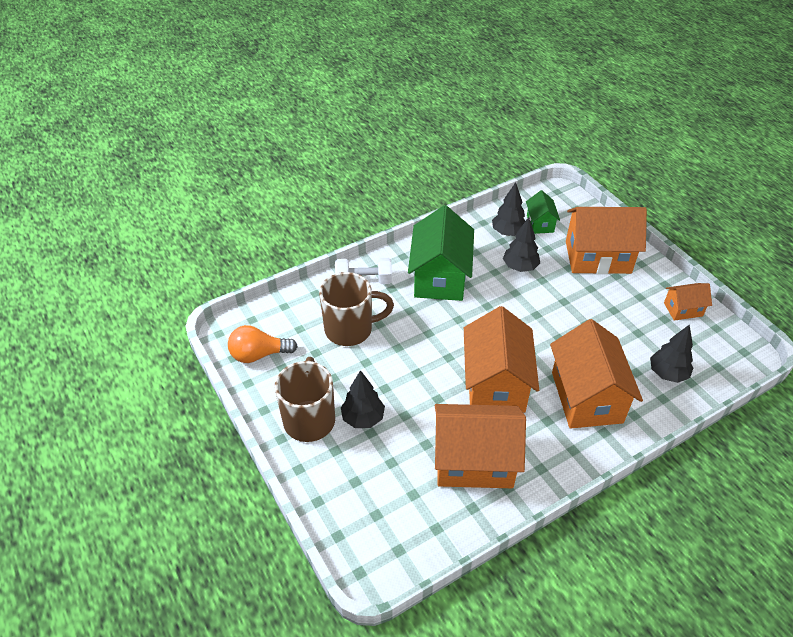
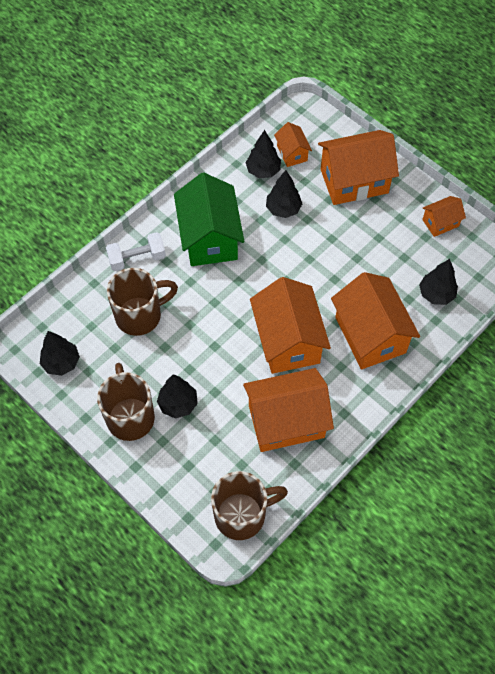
camera: 15 degrees left, 15 degrees up
(259, 354) = (61, 363): orange light bulb -> black tree
(399, 548) = (242, 515): none -> brown mug
(540, 224) = (292, 153): green house -> orange house

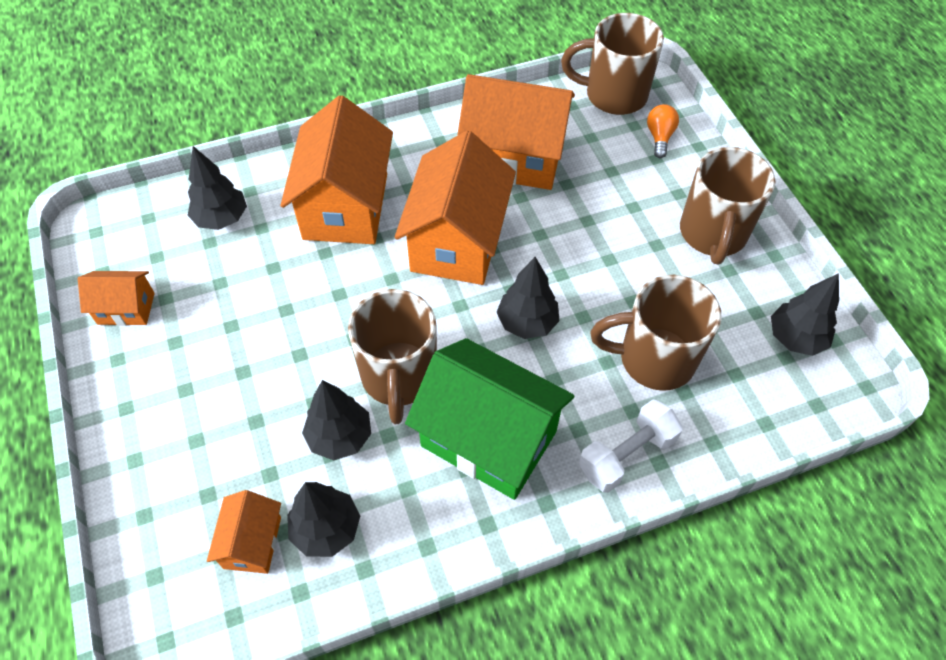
camera: 155 degrees left, 5 degrees down
(137, 258) = (626, 455): white dumbbell -> white dumbbell turned 45 degrees counterclockwise
(178, 404) = (642, 224): black tree -> black tree (527, 323)
(192, 487) = (659, 137): none -> orange light bulb
(210, 238) = (488, 438): green house -> green house turned 75 degrees counterclockwise
(272, 248) = (399, 377): none -> brown mug
(354, 181) = (191, 435): orange house -> none

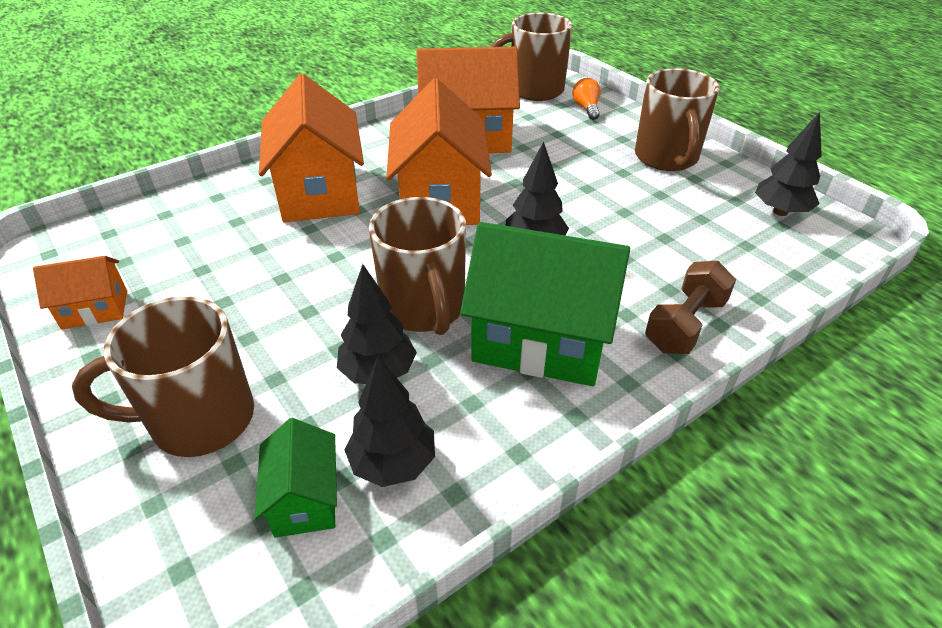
camera: 15 degrees left, 15 degrees down
(222, 219) = (191, 221): black tree -> none
(252, 542) = (305, 499): orange house -> green house
(626, 455) = (685, 324): white dumbbell -> brown dumbbell
(654, 359) = (667, 248): brown mug -> brown mug (199, 420)

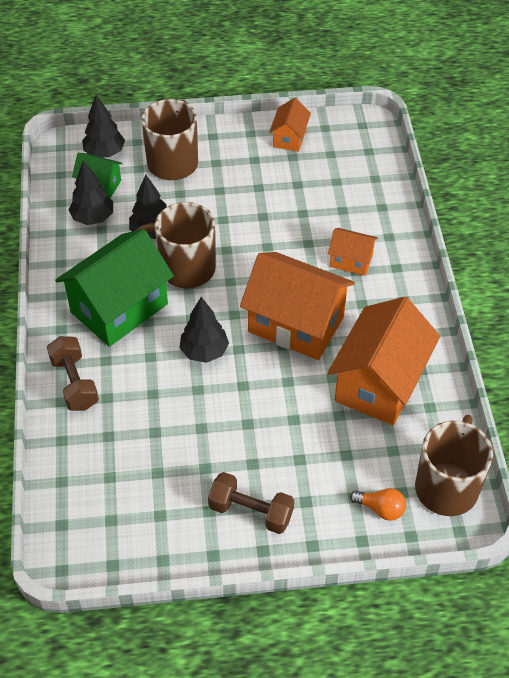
camera: 120 degrees right, 10 degrees up
(320, 192) = (351, 260): orange house -> orange house, size x0.50
(666, 158) = (251, 512): brown mug -> brown dumbbell
(780, 211) = (125, 534): black tree -> black tree (104, 153)

